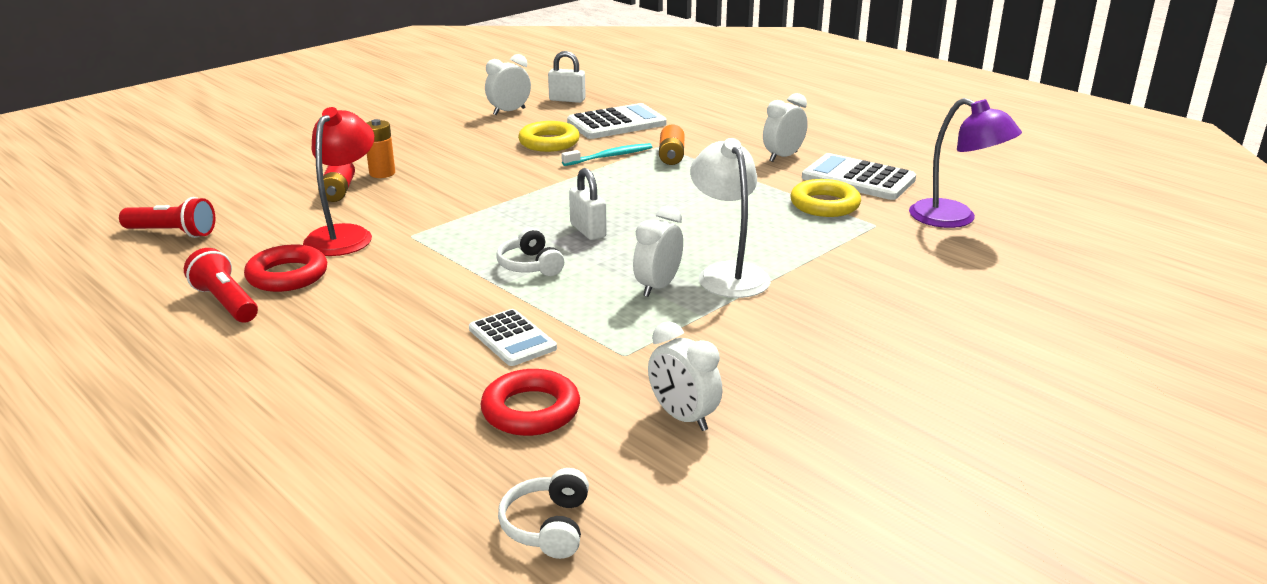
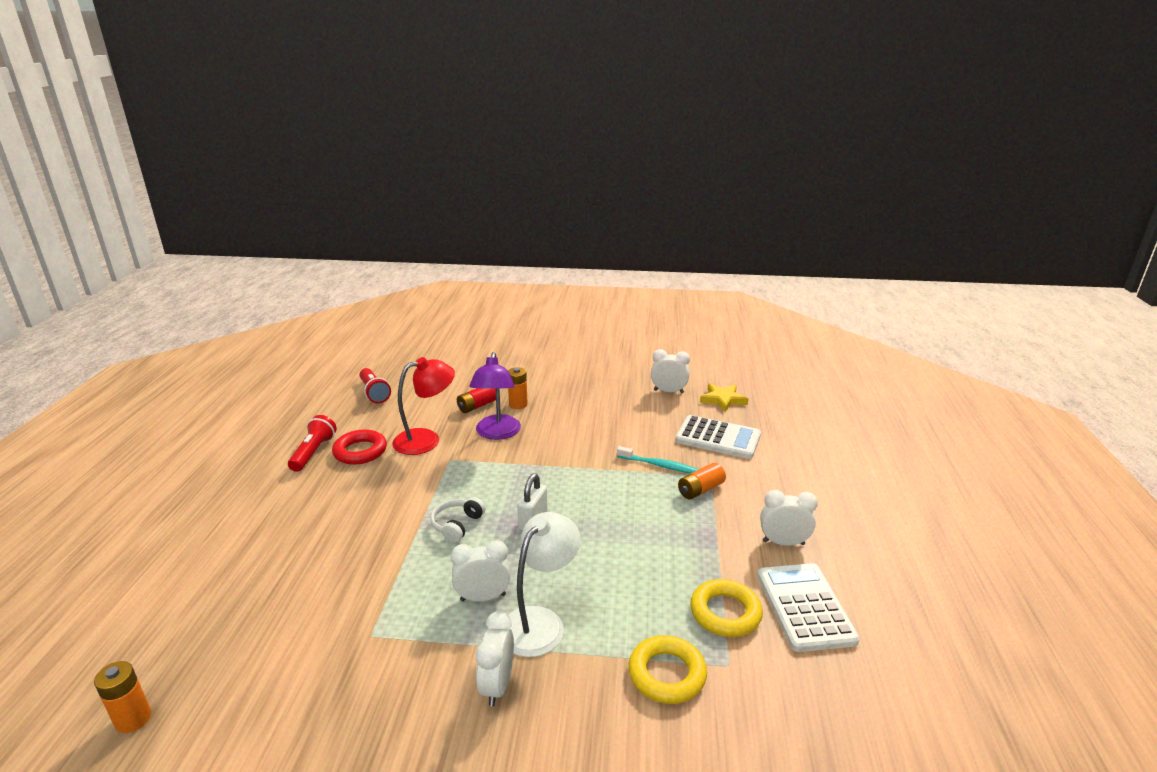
camera: 50 degrees right, 0 degrees up
(512, 339) = (353, 573): white calculator -> none
(531, 410) = (268, 632): red ring -> none
(547, 526) = (133, 719): white headphones -> orange battery
(549, 142) = (645, 431): yellow ring -> yellow ring (667, 674)
(567, 100) = (723, 399): white padlock -> yellow star
(683, 417) = (303, 713): white clock -> white clock (497, 685)
(955, 219) = (811, 715): purple lamp -> purple lamp (497, 433)

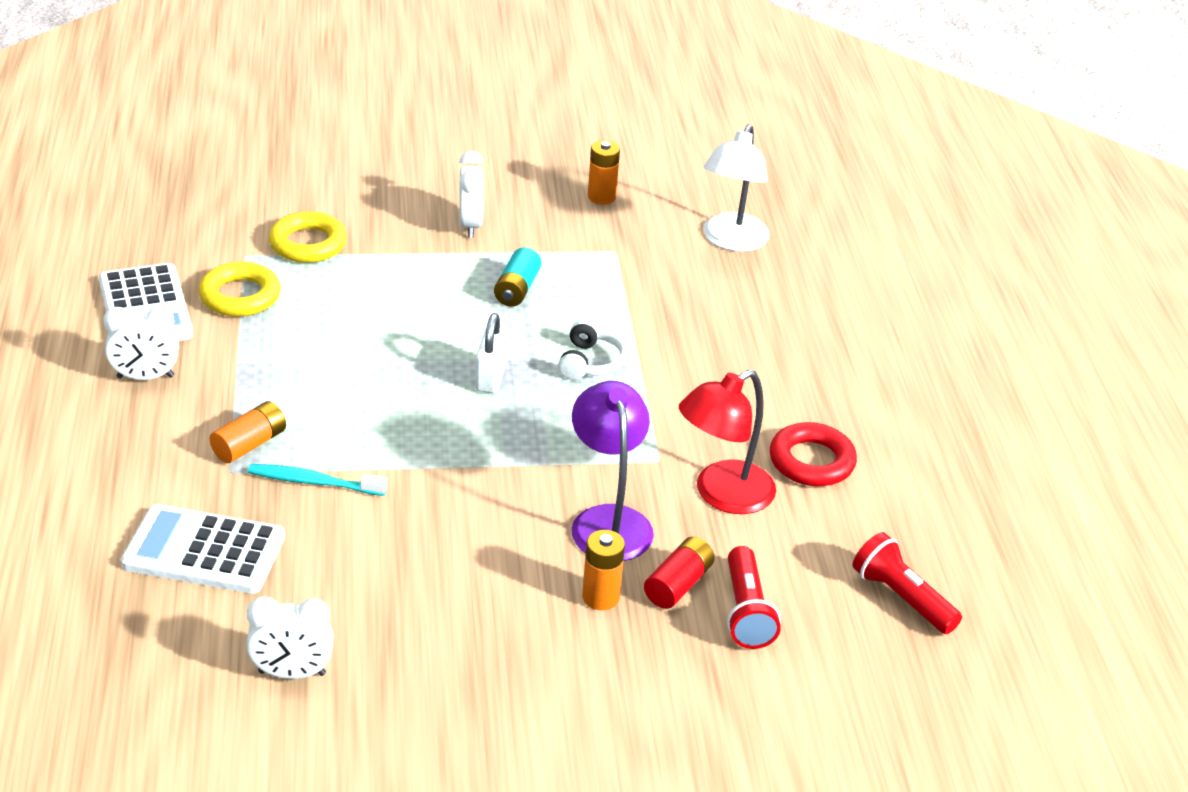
camera: 165 degrees right, 10 degrees up
(133, 719) = (772, 185): orange battery -> orange battery (601, 197)
(313, 452) = (882, 452): red flashlight -> red flashlight (746, 612)
(483, 597) = (517, 289): white clock -> turquoise battery
(540, 621) = (446, 273): white lamp -> white lamp (731, 241)
(723, 399) = (174, 660): yellow star -> none

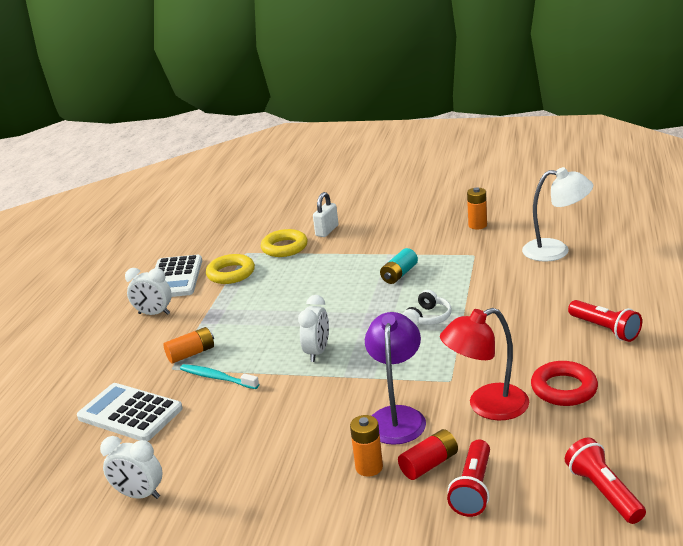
camera: 25 degrees right, 10 degrees down
(470, 225) = (386, 239): white clock -> white clock (317, 352)
(490, 377) = (358, 323): white padlock -> white padlock (327, 231)
(731, 241) = (556, 250): white lamp -> white lamp turned 120 degrees counterclockwise
(836, 369) = (605, 329): none -> red flashlight

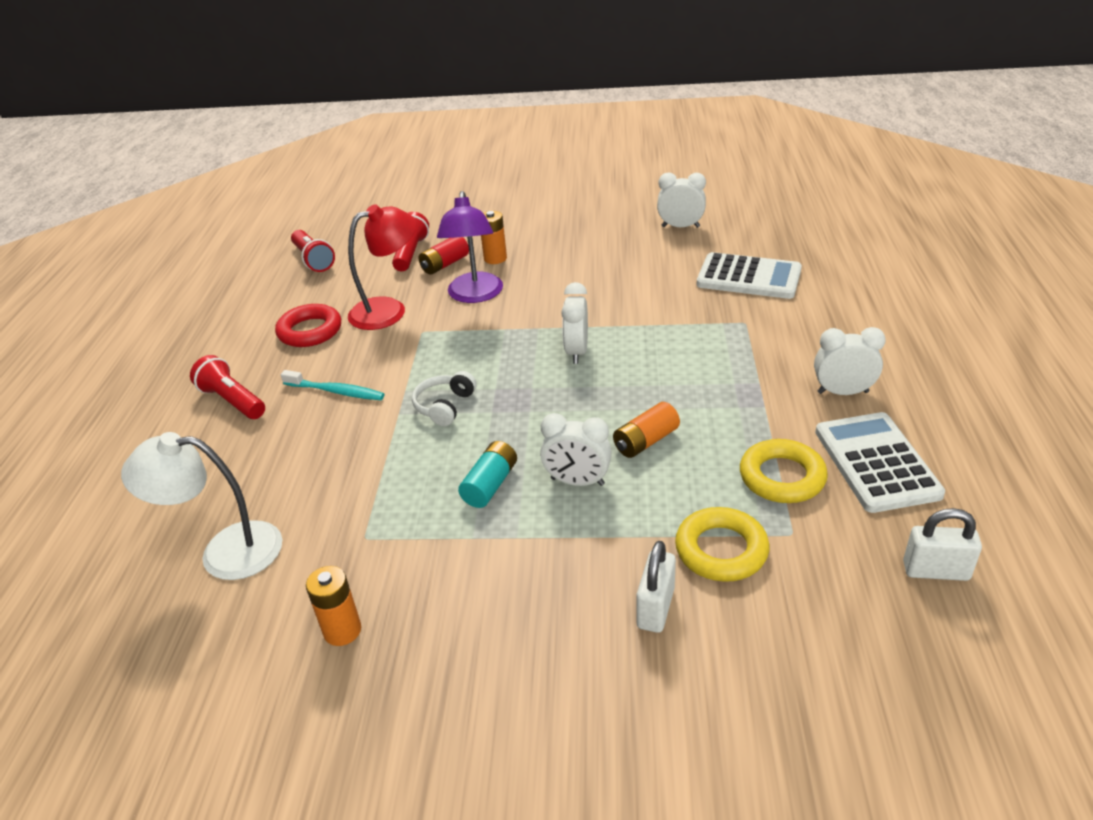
camera: 170 degrees right, 10 degrees up
(191, 354) = (735, 340): orange battery -> orange battery (645, 441)
(194, 240) = (935, 571): none -> white padlock
(217, 378) = (681, 316): turquoise toothbrush -> turquoise toothbrush (336, 391)
(346, 274) = (577, 482): none -> white clock

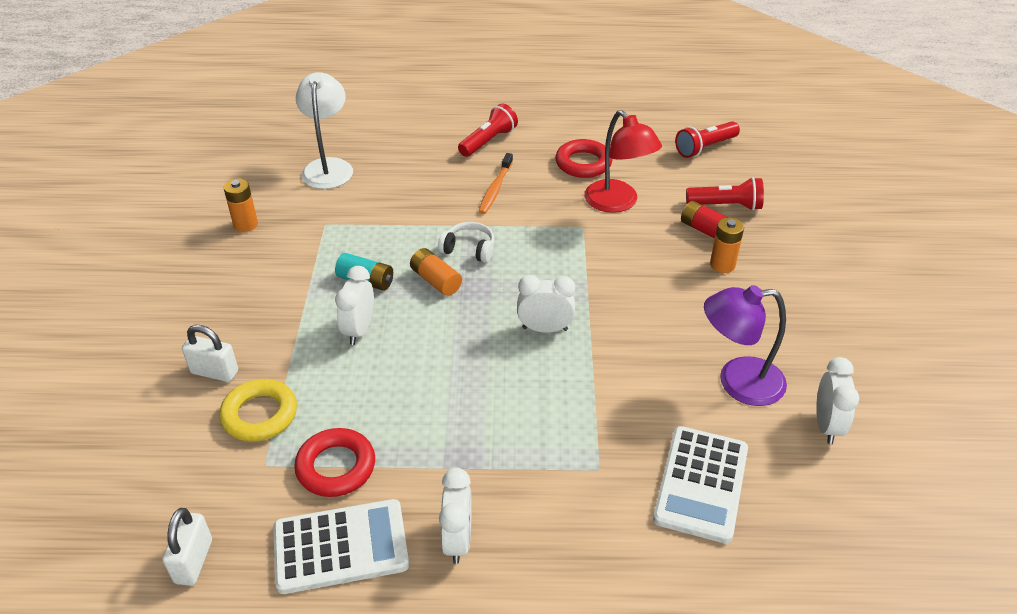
camera: 85 degrees right, 5 degrees up
(336, 391) = (495, 189): turquoise toothbrush -> orange toothbrush
(475, 295) = (646, 255): purple lamp -> purple lamp (737, 382)
(645, 441) = (402, 374): orange battery -> orange battery (436, 280)
(782, 477) = (336, 467): yellow ring -> red ring

